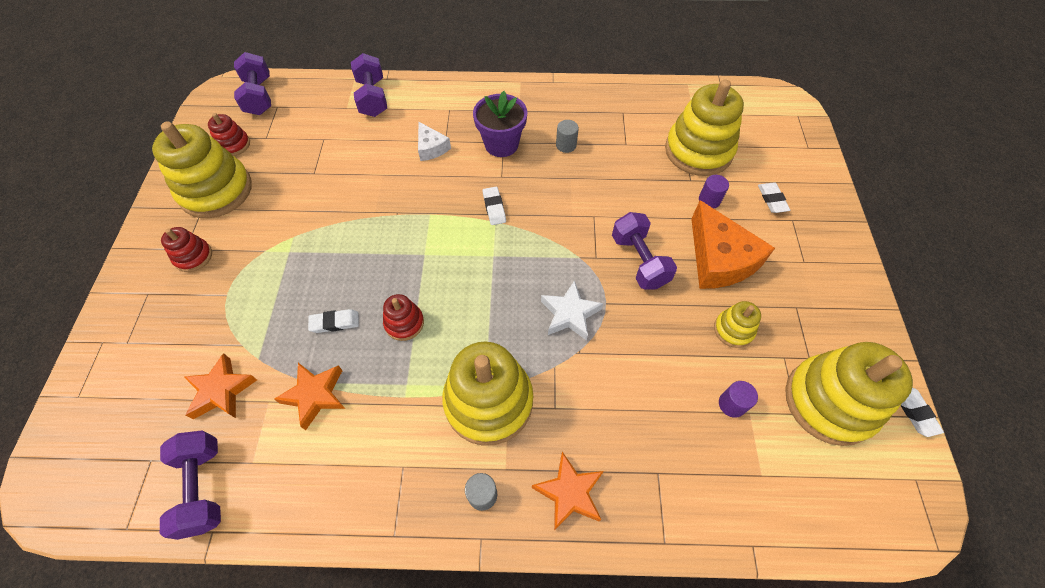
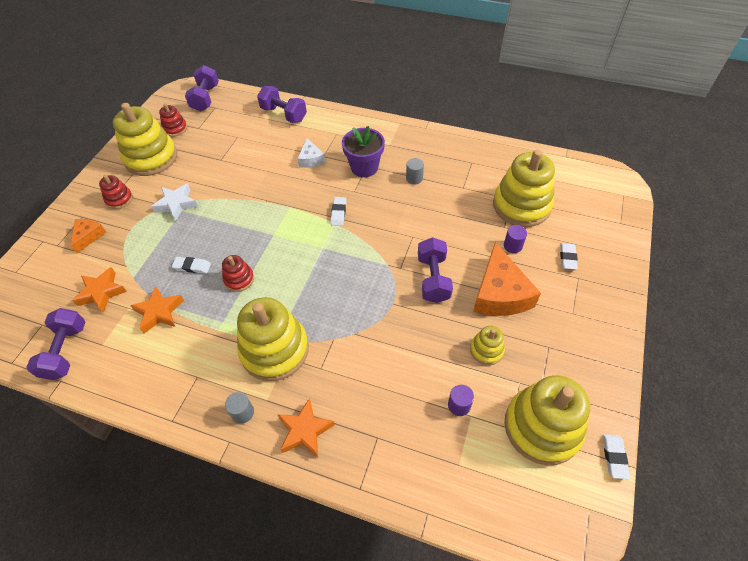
camera: 20 degrees right, 5 degrees down
(169, 318) = (88, 236): none -> orange cheese
(372, 98) = (284, 114): purple dumbbell -> purple dumbbell turned 60 degrees counterclockwise
(570, 314) = (361, 304): white star -> white star (176, 204)

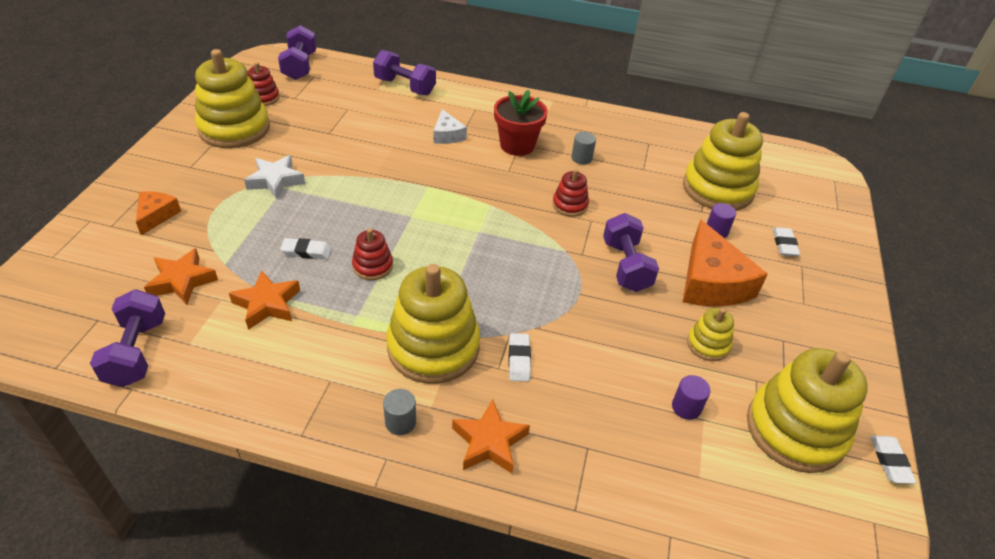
camera: 10 degrees left, 10 degrees down
(119, 199) = (195, 174): red stacking toy -> red stacking toy (570, 205)
(338, 213) = (492, 193): white eraser -> white eraser (519, 359)
(364, 167) = (517, 145): purple flower pot -> red flower pot

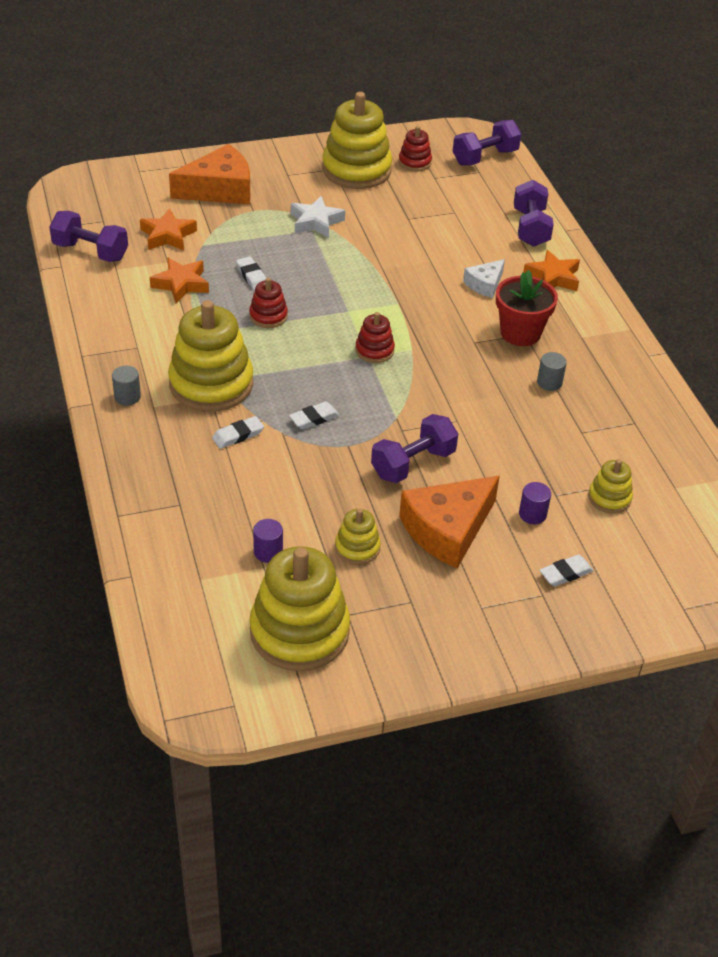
camera: 60 degrees right, 0 degrees up
(137, 352) = (91, 251): purple dumbbell -> purple dumbbell turned 60 degrees clockwise
(156, 215) = (219, 189): orange cheese -> orange cheese, size x1.89
(489, 442) = (144, 448): orange star -> orange star (553, 277)
(570, 205) = (465, 399): red stacking toy -> red stacking toy (374, 350)
(717, 189) = (609, 498): yellow stacking toy -> yellow stacking toy, size x0.48
(890, 461) = (314, 708): white eraser -> white eraser (314, 418)

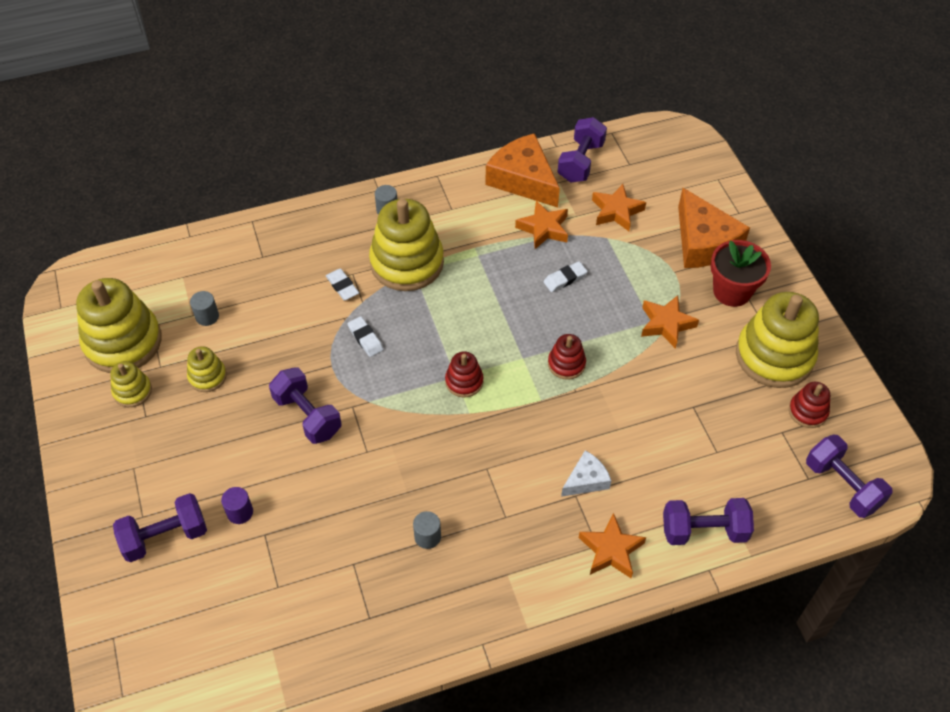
camera: 90 degrees right, 10 degrees up
(268, 316) = (506, 296): red stacking toy -> red stacking toy (566, 364)
(268, 552) = (207, 316): purple cylinder -> grey cylinder
(316, 222) = (666, 324): white star -> orange star
(447, 529) = (224, 443): orange cheese -> orange cheese (523, 179)
(485, 284) = (586, 480): white cheese -> white cheese turned 105 degrees clockwise
(520, 333) = (506, 512): red flower pot -> red flower pot (732, 291)
(565, 573) = (165, 537): white eraser -> purple dumbbell
(609, 498) = (259, 582): yellow stacking toy -> yellow stacking toy (132, 391)

